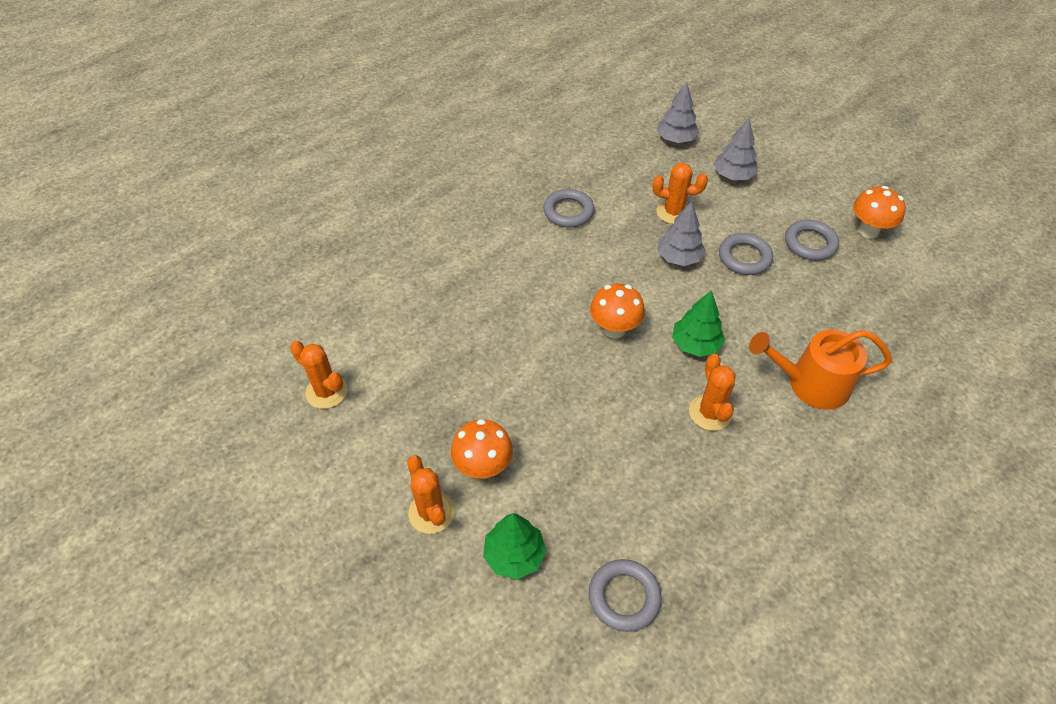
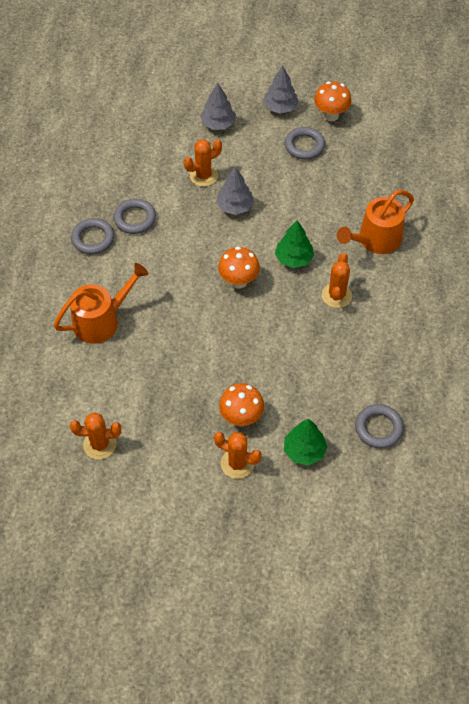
camera: 40 degrees left, 5 degrees up
(446, 280) = (101, 321): none -> orange watering can
(675, 139) = (156, 117): grey tree -> grey tree (280, 107)
(710, 413) = (336, 295): orange cactus -> orange cactus turned 60 degrees clockwise
(744, 257) = (274, 181): grey ring -> grey ring (93, 239)

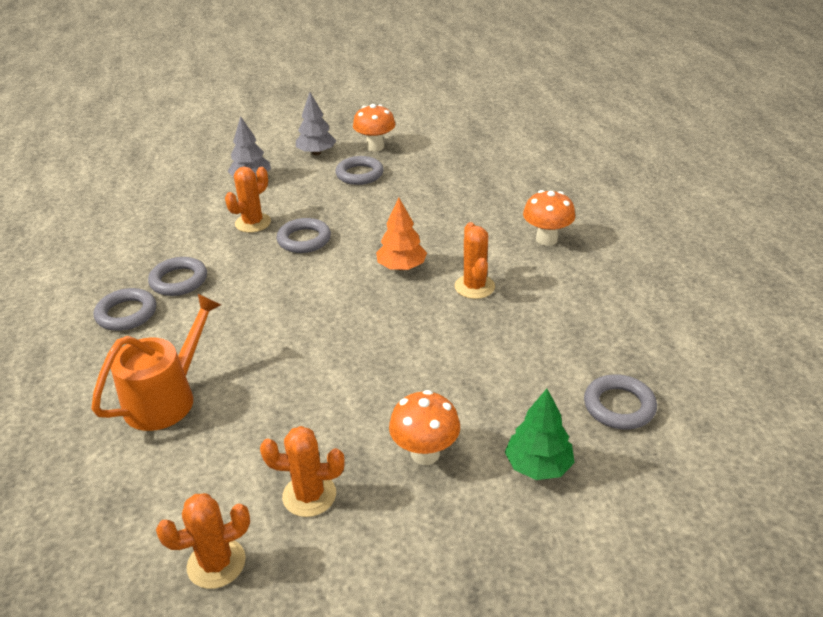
camera: 20 degrees left, 20 degrees down
(235, 206) = (304, 240): grey tree -> grey ring
(237, 463) = (451, 516): orange cactus -> orange cactus (309, 495)
(238, 281) = (343, 305): orange mushroom -> orange mushroom (546, 239)
(293, 258) = (401, 267): green tree -> orange tree
(375, 240) = (487, 228): orange watering can -> none

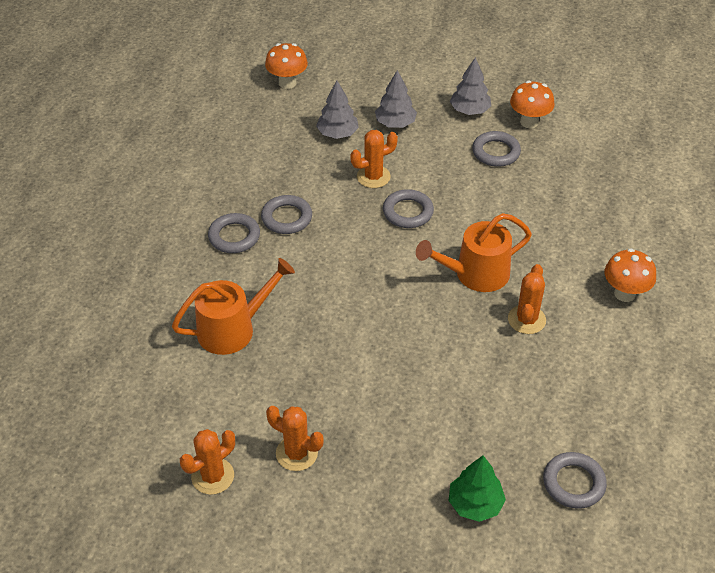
camera: 25 degrees right, 10 degrees up
(197, 201) = (337, 134): none -> grey tree
(216, 563) = (212, 476): orange cactus -> orange cactus turned 45 degrees counterclockwise
(401, 267) = (475, 274): orange tree -> orange watering can
(425, 453) = (396, 456): orange mushroom -> orange mushroom (287, 83)

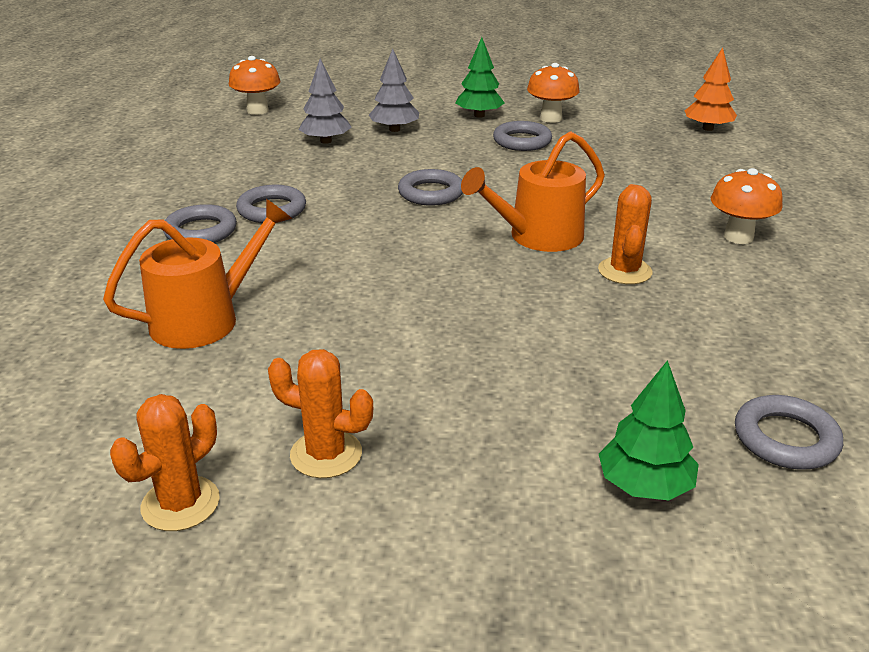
camera: 10 degrees left, 15 degrees down
(373, 177) = (378, 169): orange cactus -> none
(470, 110) = (479, 115): grey tree -> green tree
(658, 152) = (707, 128): none -> orange tree

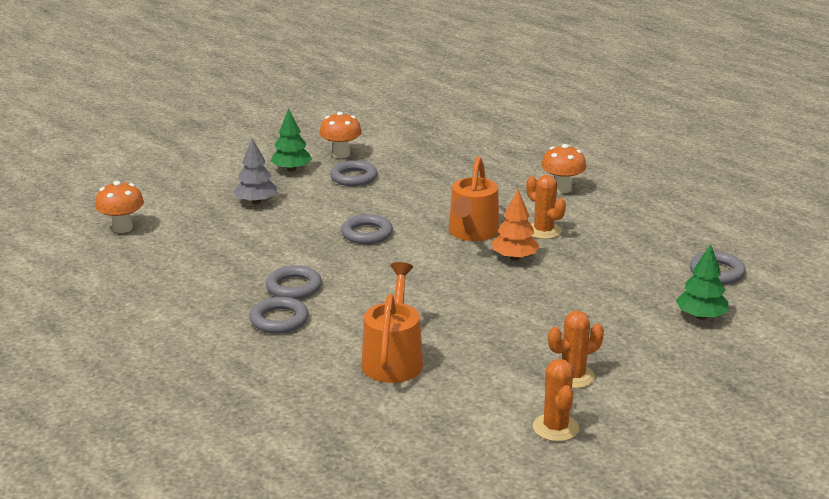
camera: 45 degrees left, 5 degrees down
(326, 141) = (227, 229): grey tree -> none
(707, 128) = (442, 126): orange tree -> orange tree (514, 258)

